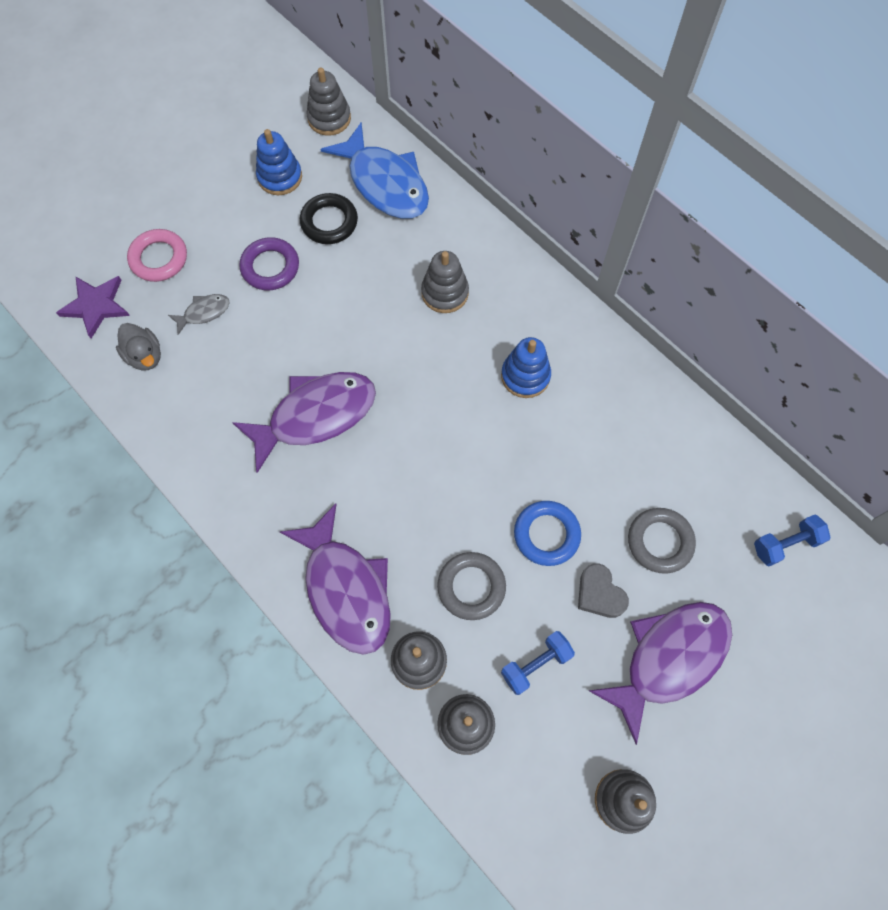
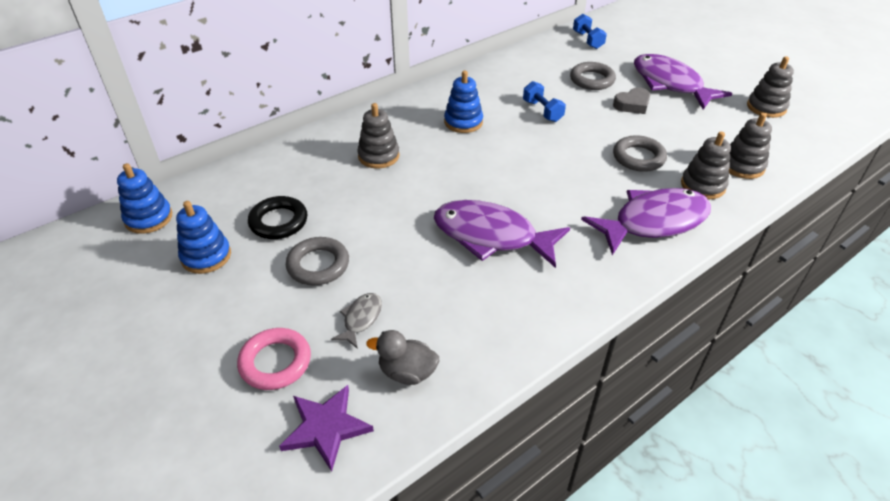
camera: 85 degrees left, 25 degrees down
(145, 356) = (407, 372): grey duck -> grey duck turned 135 degrees counterclockwise
(204, 313) = (361, 319): grey fish -> grey fish turned 45 degrees clockwise
(270, 267) = (318, 265): purple ring -> grey ring
(315, 416) = (491, 236): purple fish -> purple fish turned 45 degrees counterclockwise
(329, 118) = (148, 218): grey stacking toy -> blue stacking toy
(385, 183) = (249, 184): blue fish -> none
(535, 664) = (689, 133): blue dumbbell -> blue dumbbell (542, 111)
(546, 534) = (592, 122): blue ring -> none

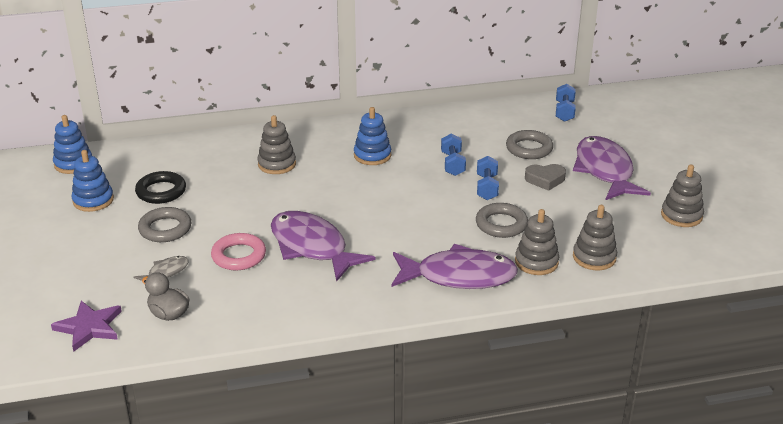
camera: 25 degrees right, 10 degrees down
(275, 362) = (88, 280): pink ring -> pink ring (239, 256)
(592, 125) = (487, 187): none -> blue dumbbell

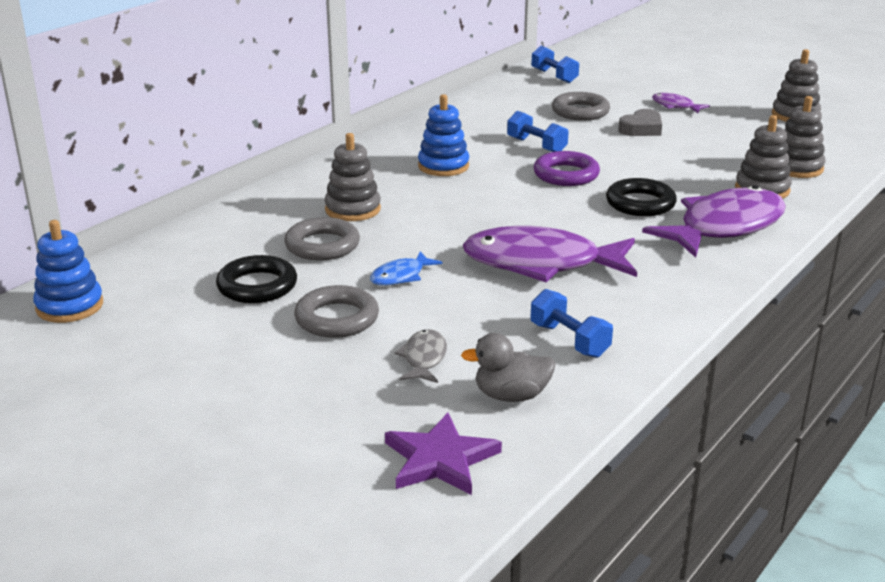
camera: 40 degrees left, 5 degrees down
(93, 200) = (178, 331): blue stacking toy -> none
(232, 219) = (401, 276): none -> blue fish
(239, 256) = (478, 305): pink ring -> none
(432, 193) = (566, 174): none -> purple ring
(439, 235) = (640, 203): none -> black ring
(487, 187) = (605, 152): blue dumbbell -> blue dumbbell (569, 340)
(501, 224) = (675, 174): grey ring -> grey ring (322, 245)
(604, 171) = (675, 106): purple fish -> purple fish, size x0.45

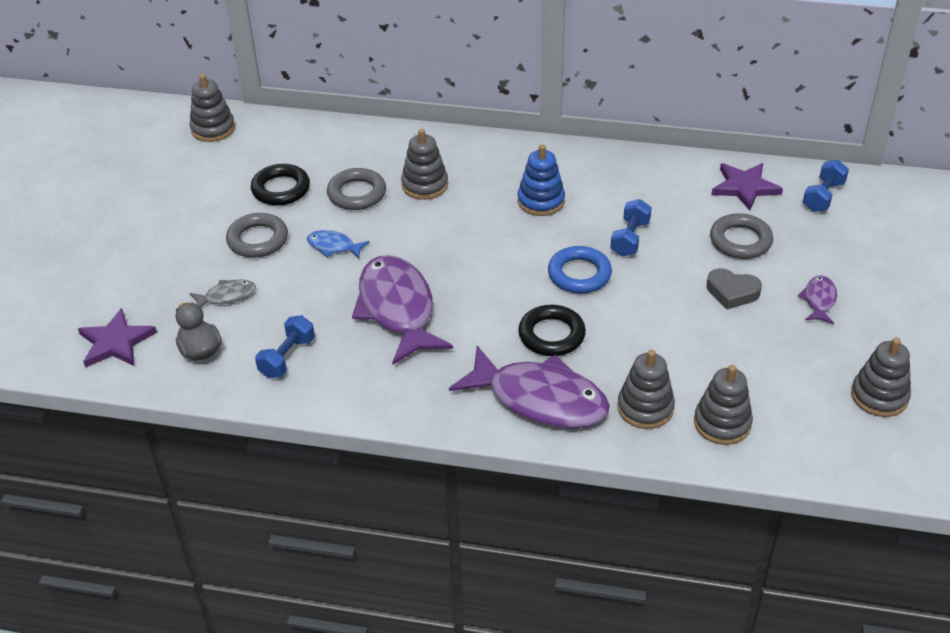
camera: 65 degrees right, 15 degrees up
(70, 306) = (213, 129): blue stacking toy -> grey stacking toy
(514, 95) = (745, 187): none -> purple star
(566, 174) = (579, 274): purple ring -> blue ring

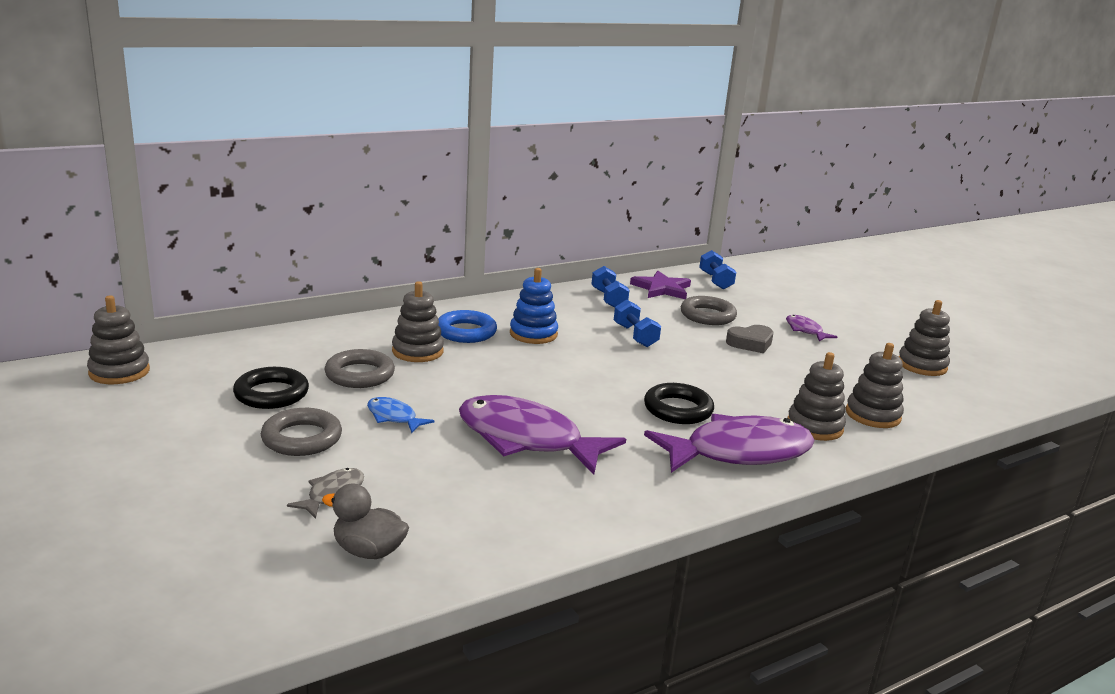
camera: 45 degrees left, 20 degrees down
(116, 342) = (244, 589): purple star -> none
(287, 357) = (476, 516): blue dumbbell -> blue dumbbell (608, 299)
(333, 246) = (394, 417): blue fish -> blue fish turned 60 degrees clockwise
(579, 274) = (635, 367): blue ring -> blue ring (466, 332)

